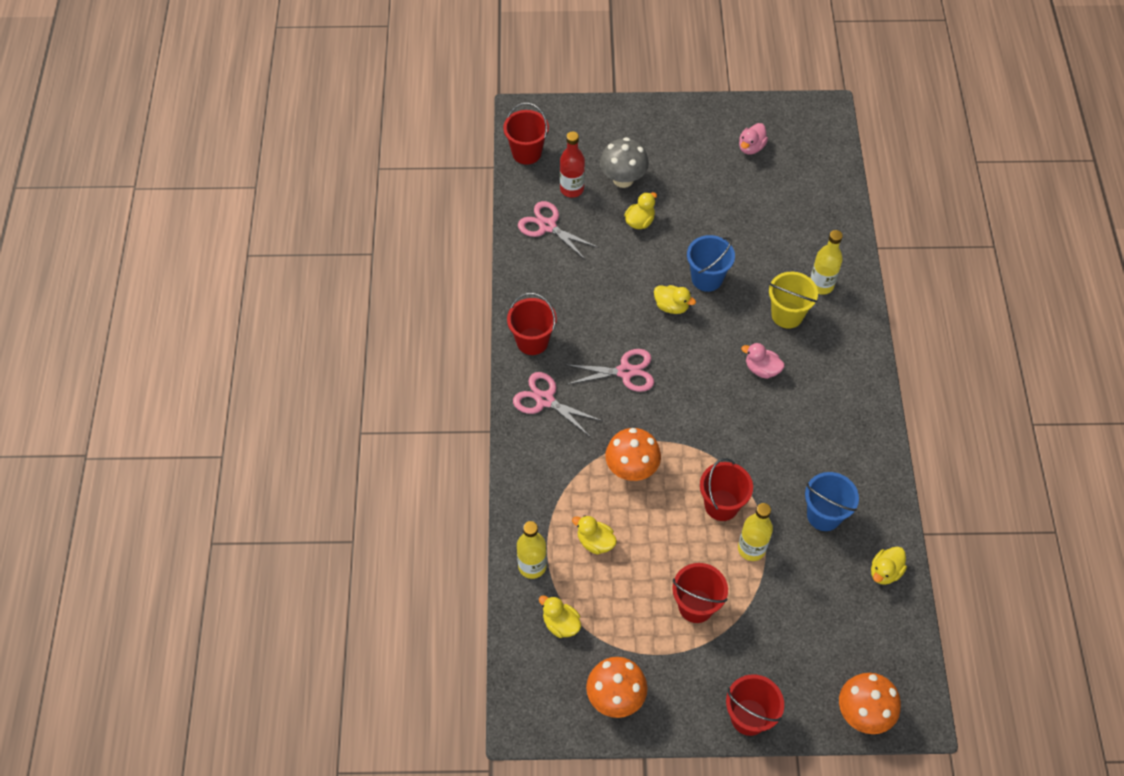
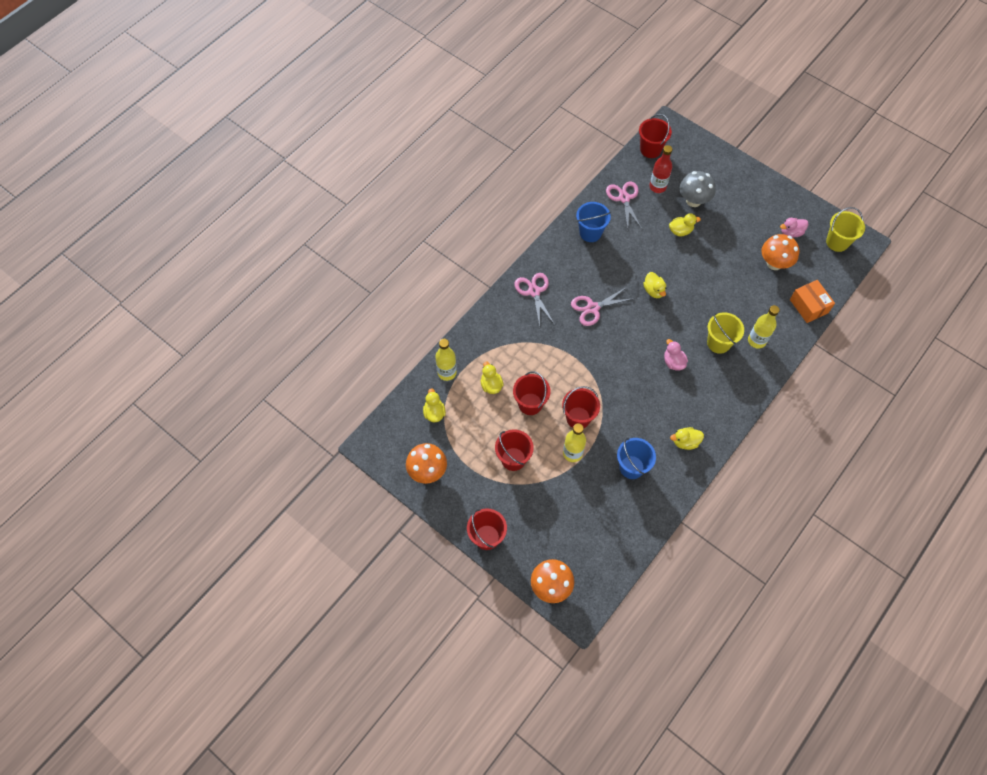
camera: 40 degrees right, 5 degrees up
(532, 341) = (556, 255): red bucket -> red bucket (530, 404)
(625, 372) = (592, 308): pink scissors -> pink scissors turned 120 degrees clockwise
(631, 468) = (547, 362): orange mushroom -> orange mushroom (774, 263)
(707, 278) = (690, 289): blue bucket -> blue bucket (590, 233)
(803, 127) = (837, 242): none -> yellow bucket
(837, 212) = (809, 306): none -> orange box
(885, 572) = (637, 524): yellow duck -> yellow duck (685, 442)

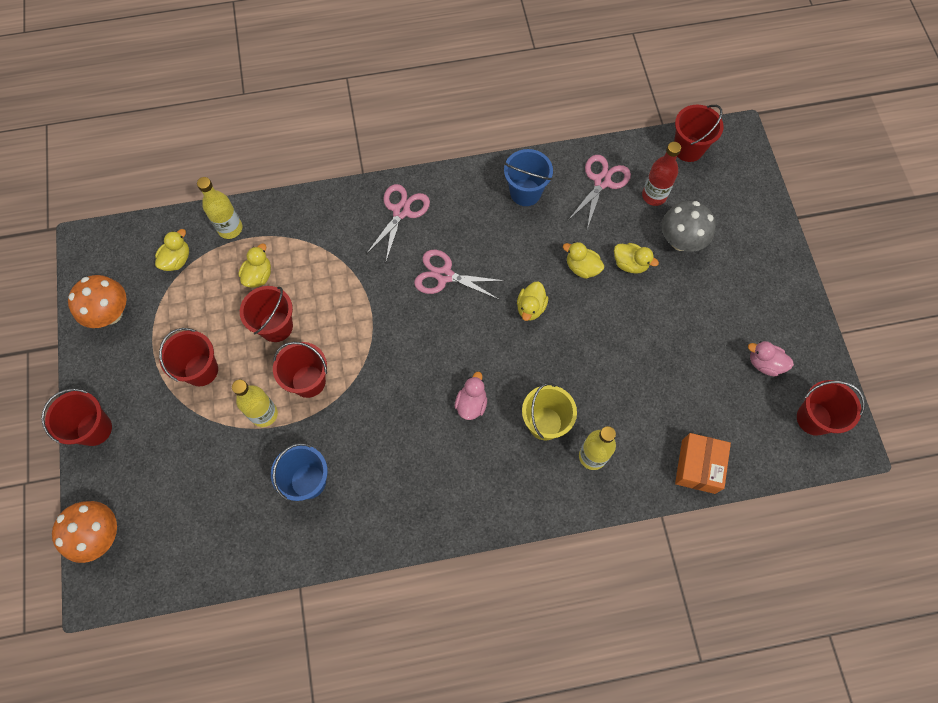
camera: 40 degrees right, 5 degrees up
(685, 442) = (393, 503): yellow duck -> yellow duck (582, 267)
(774, 263) = (706, 384): orange mushroom -> none
(837, 242) = (813, 418): yellow bucket -> red bucket

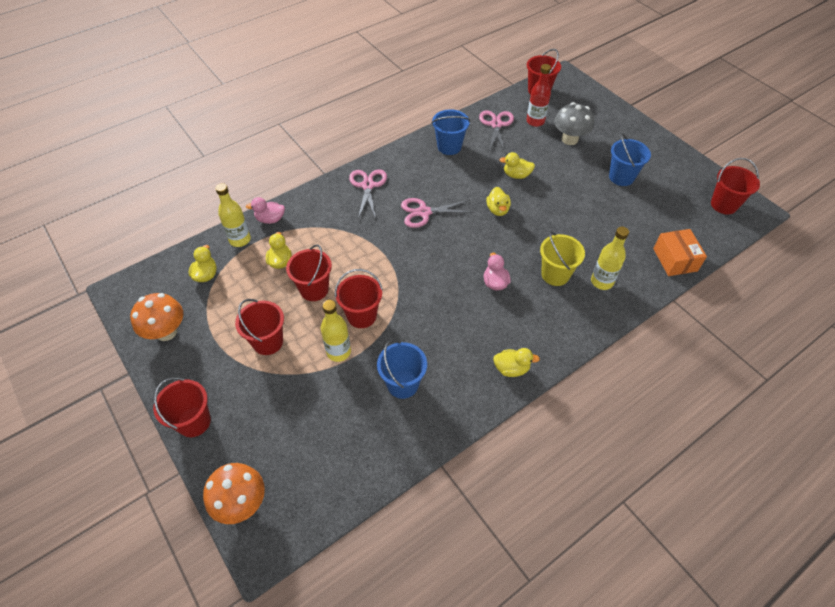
camera: 25 degrees left, 15 degrees down
(630, 264) = (546, 162): yellow duck -> yellow duck (511, 369)
(710, 324) = (621, 177): none -> blue bucket
(764, 363) = (671, 186): pink duck -> pink duck (270, 219)

